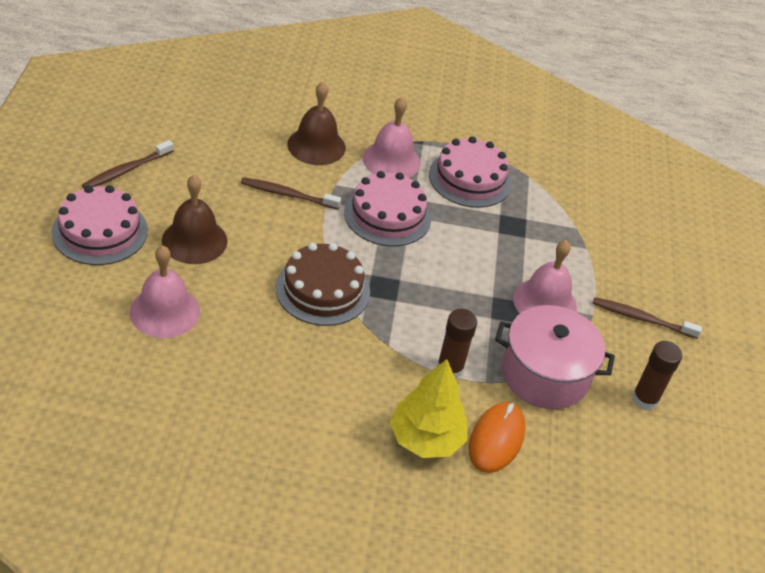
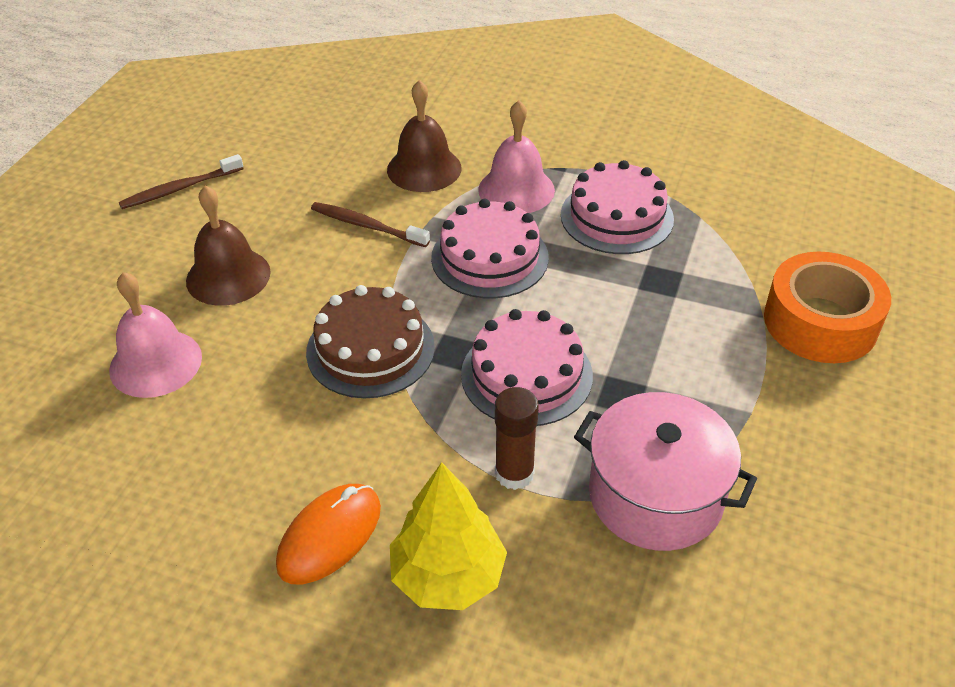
camera: 20 degrees right, 0 degrees up
(100, 231) = (118, 258): pink cake -> pink cake (526, 375)
(496, 439) = (554, 588): orange mouse -> orange mouse (330, 536)
(544, 302) = (681, 388): pink bell -> none
(624, 249) = (820, 322): none -> orange tape
(641, 318) = (827, 424): brown toothbrush -> none
(645, 399) = (807, 549): brown glue stick -> none

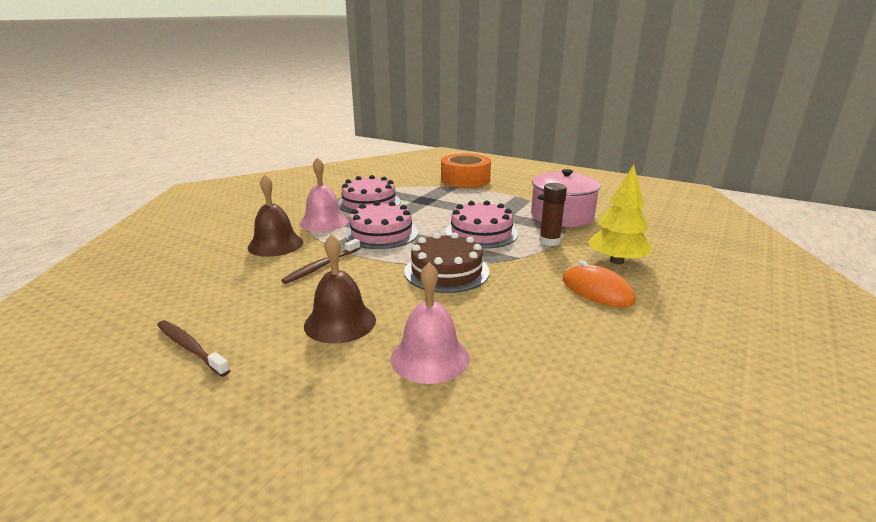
camera: 80 degrees left, 20 degrees down
(180, 189) = (190, 348): brown toothbrush -> brown toothbrush turned 150 degrees clockwise

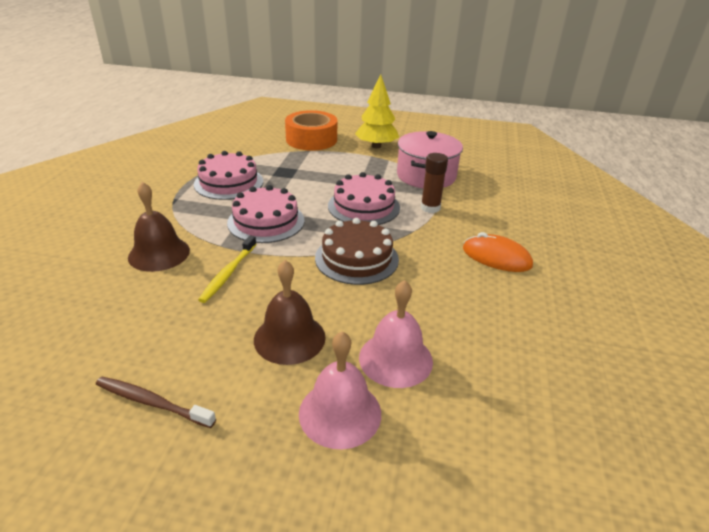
camera: 20 degrees left, 10 degrees up
(321, 266) = (228, 273): brown toothbrush -> yellow toothbrush
(324, 222) = (194, 215): pink bell -> pink bell (340, 413)
(617, 261) = (497, 222): yellow tree -> yellow tree (376, 146)

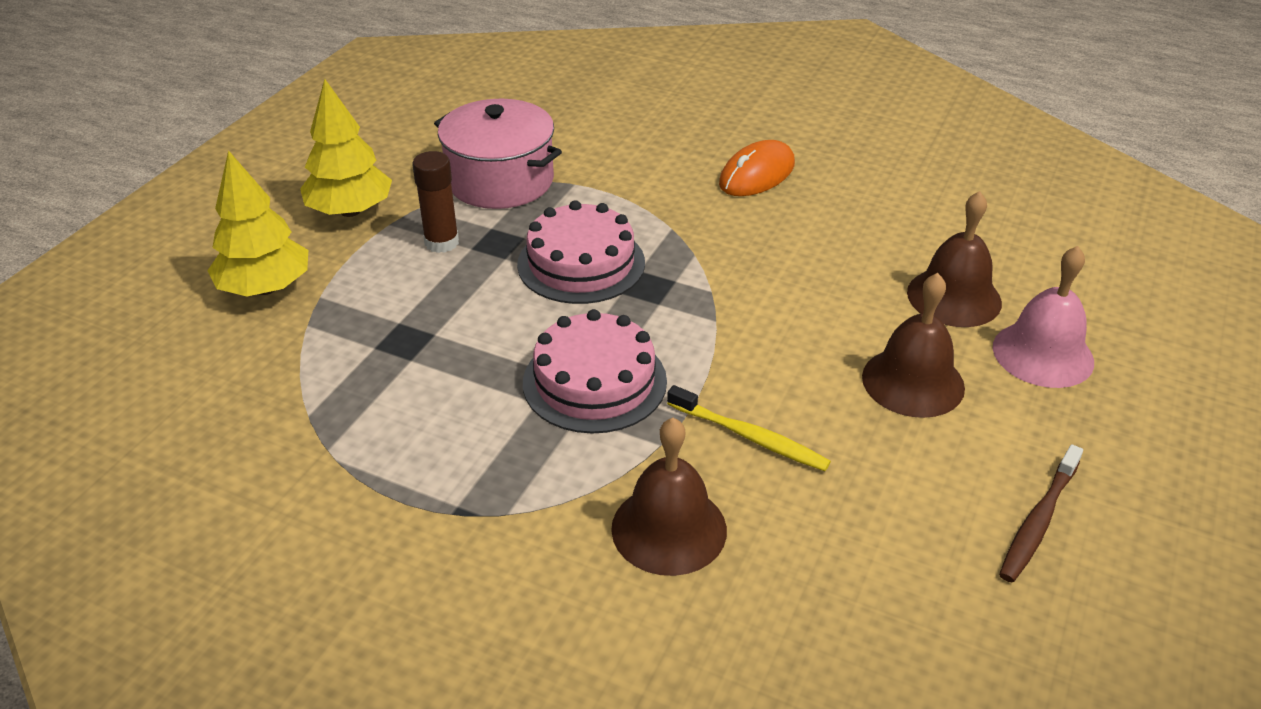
camera: 75 degrees left, 5 degrees up
(228, 183) = (416, 425): pink cake -> none
(311, 139) = (265, 288): orange tape -> yellow tree
(356, 258) = (734, 294): brown cake -> none
(395, 359) = (954, 297): pink bell -> brown bell
(430, 208) = (609, 199): brown glue stick -> brown glue stick (441, 242)

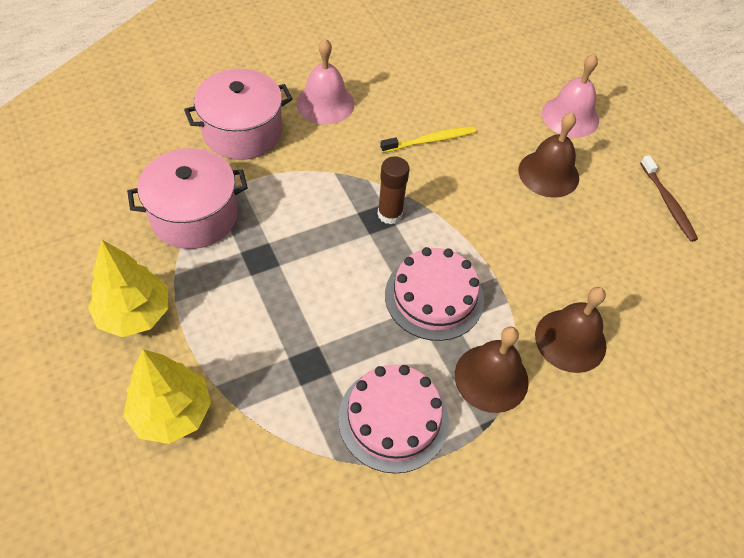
camera: 55 degrees left, 15 degrees up
(441, 242) = (228, 286): brown glue stick -> brown glue stick (390, 214)
(581, 263) = (323, 233): pink cake -> pink cake (393, 419)
(641, 150) = (242, 132): none -> pink pot
(750, 437) = (533, 262): yellow toothbrush -> yellow toothbrush (430, 140)
(757, 174) = (325, 103): orange mouse -> pink bell
(954, 297) = (503, 112): brown bell -> brown bell (491, 378)

